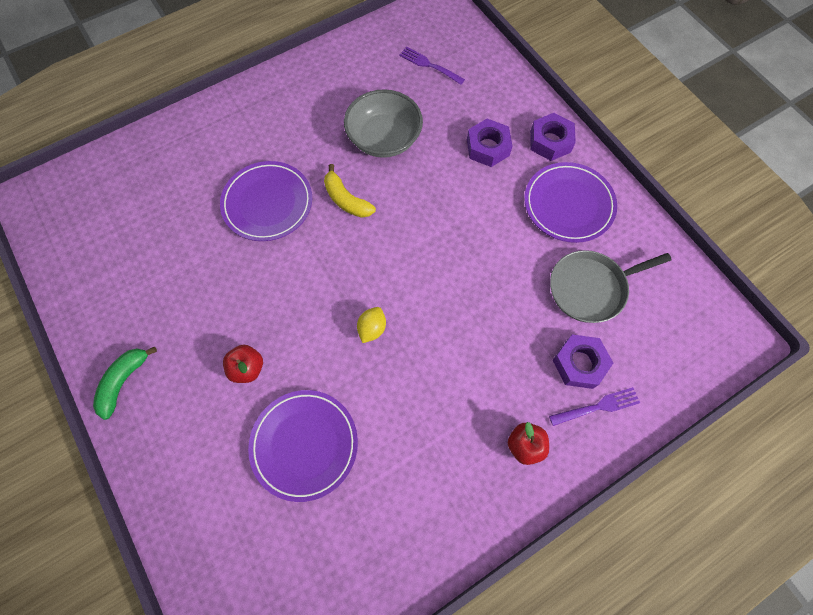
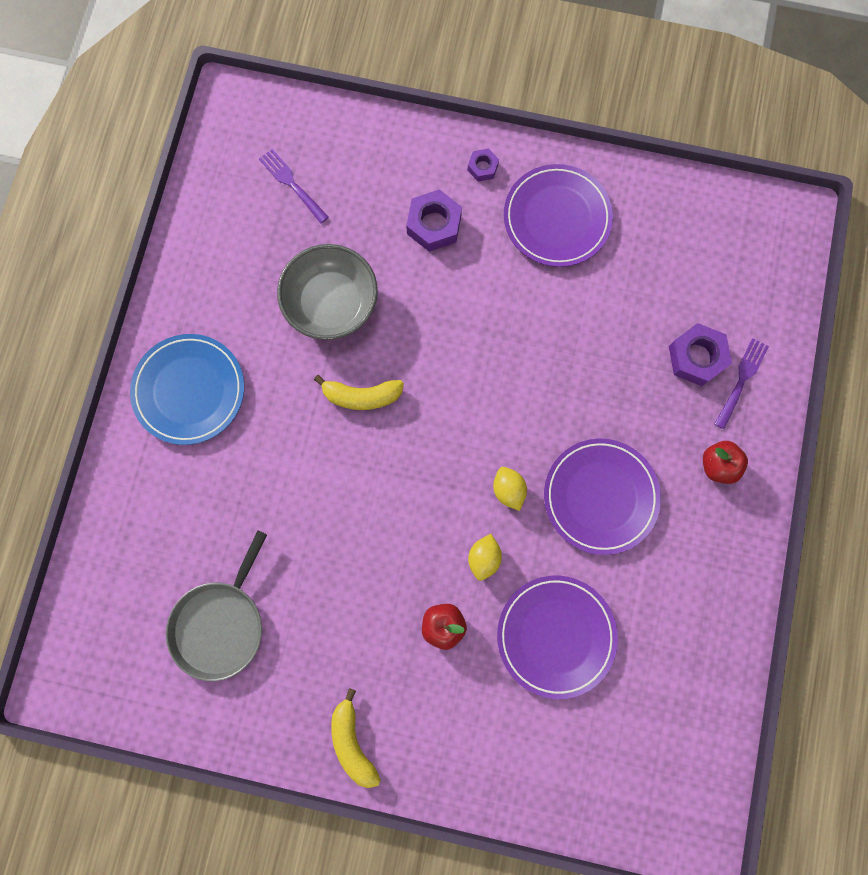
camera: 45 degrees left, 10 degrees up
(123, 381) = (352, 742): green banana -> yellow banana
(261, 117) = (189, 390): none -> blue plate
(267, 203) = (294, 468): purple plate -> purple plate (600, 496)
(314, 353) = (484, 558): none -> yellow lemon
(430, 65) = (292, 184): purple fork -> purple fork turned 60 degrees clockwise
(550, 141) = (482, 167): purple nut -> purple nut, size x0.55
(590, 288) = (645, 281): grey pan -> grey pan (220, 624)

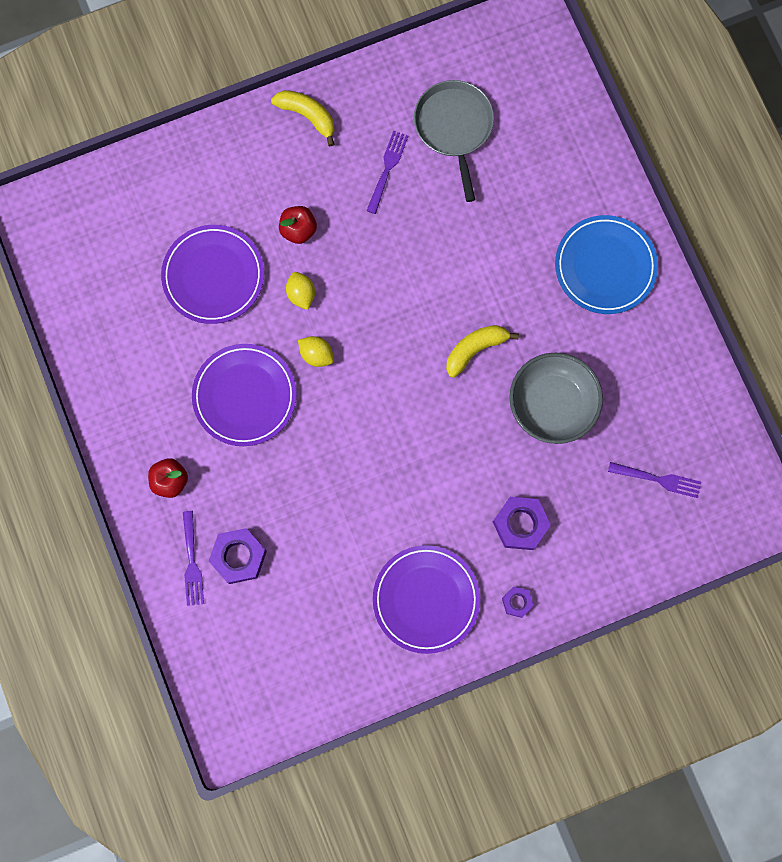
camera: 145 degrees right, 0 degrees up
(315, 626) = (387, 170): none -> purple fork

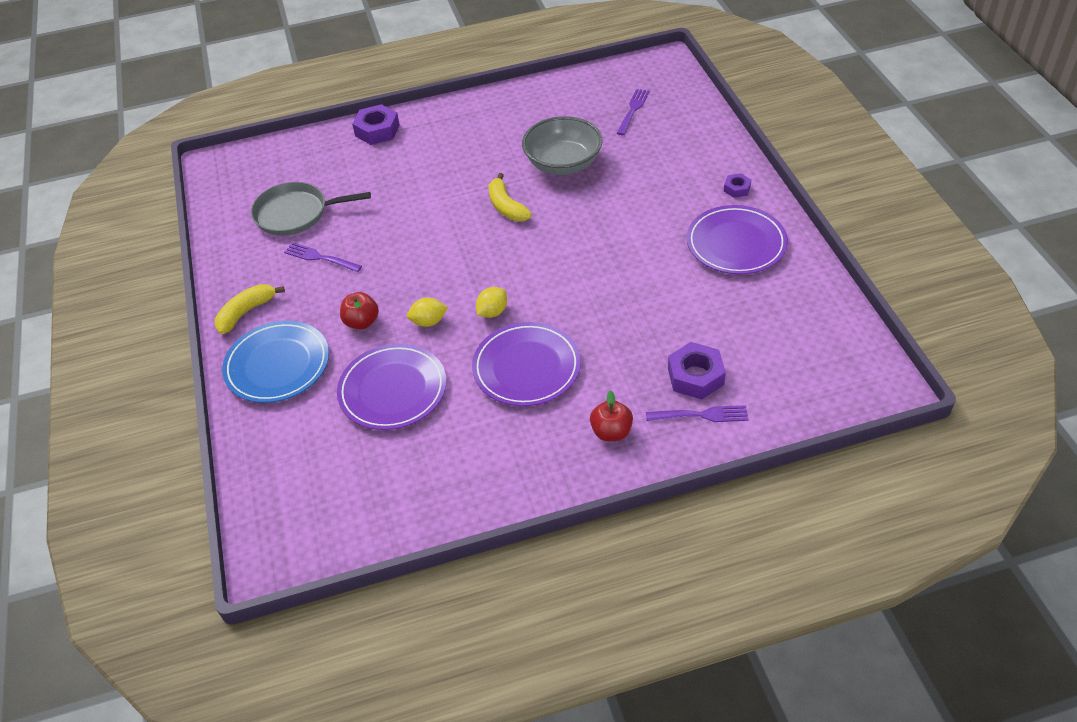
camera: 80 degrees left, 30 degrees down
(520, 524) = (667, 185): purple nut -> purple nut (377, 130)
(605, 266) = (448, 131): blue plate -> blue plate (277, 365)

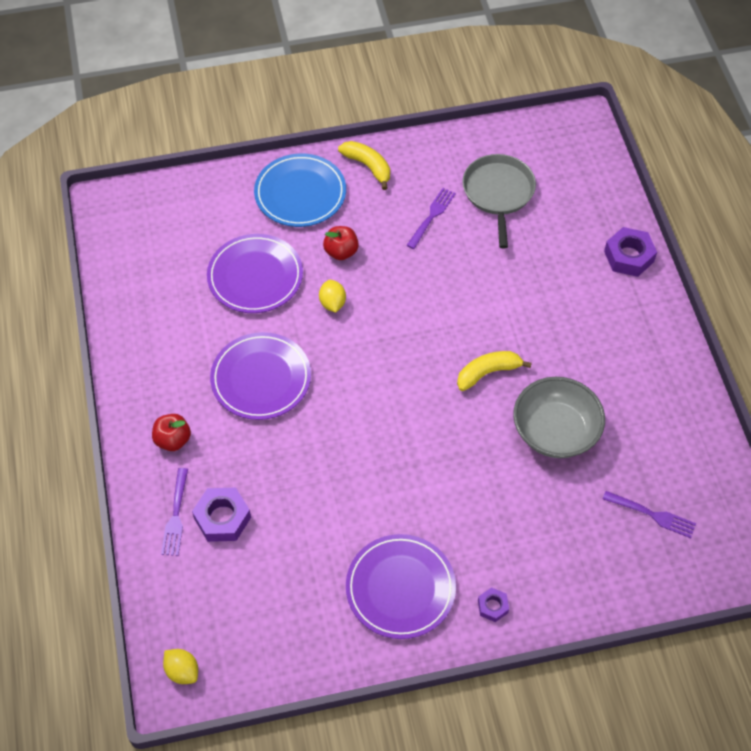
camera: 90 degrees right, 10 degrees up
(492, 312) = (336, 354): yellow lemon -> yellow lemon (182, 671)

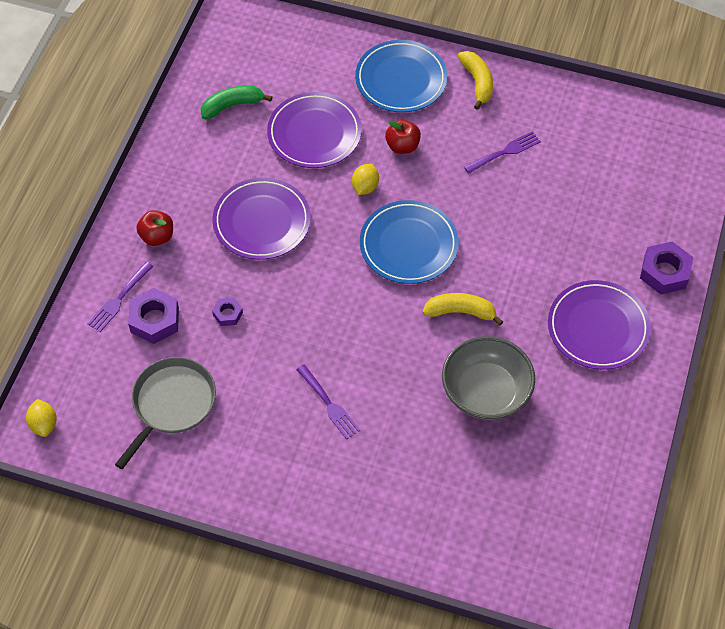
camera: 30 degrees right, 0 degrees up
(162, 286) = (232, 105): none -> green banana
(400, 588) = (260, 453): purple plate -> purple plate (598, 328)
(405, 336) = (408, 245): none -> blue plate
(492, 606) = (328, 509): purple nut -> purple nut (228, 314)
(498, 193) = (580, 159): grey pan -> grey pan (171, 404)
(651, 515) = (523, 507): purple fork -> purple fork (328, 403)

